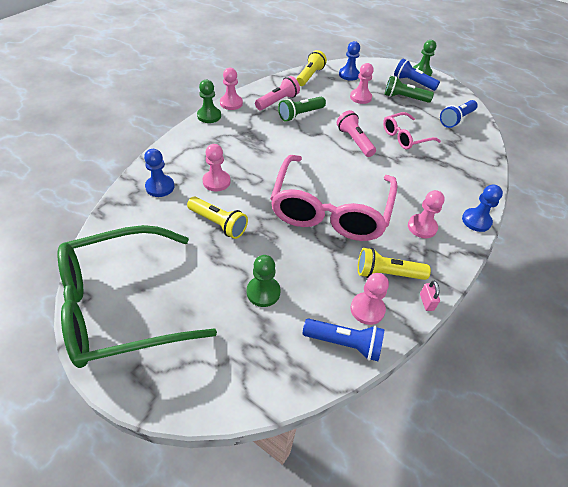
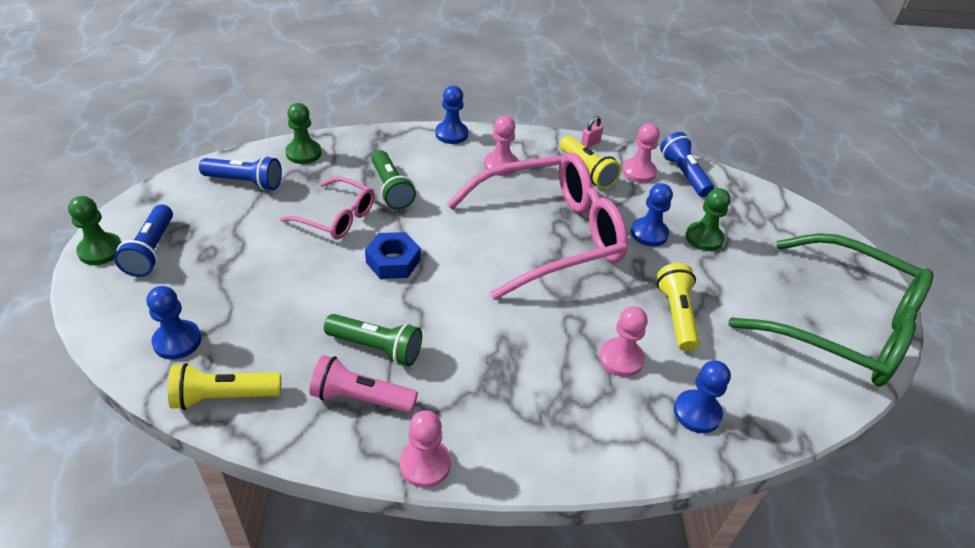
camera: 125 degrees left, 5 degrees down
(209, 116) = (493, 471): green pawn -> green pawn (303, 153)
(293, 262) = (649, 233): none -> blue pawn
(354, 141) = (393, 261): pink flashlight -> blue nut
(360, 97) = (256, 296): pink pawn -> none
(404, 98) = (218, 246): green flashlight -> green flashlight (391, 189)

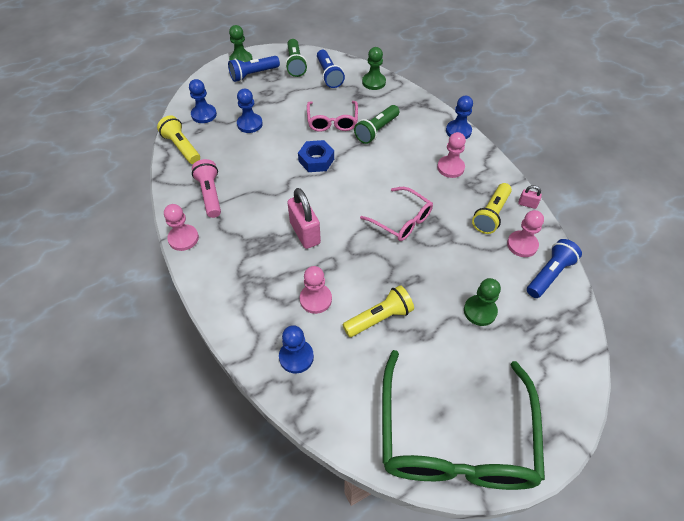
camera: 65 degrees right, 10 degrees up
(377, 348) = (247, 184): green flashlight -> green flashlight (295, 64)
(510, 324) = (305, 233): none -> pink padlock
(549, 235) = (401, 220): pink glasses -> pink glasses, size x0.50
(649, 233) = (453, 275): blue pawn -> blue pawn (249, 124)

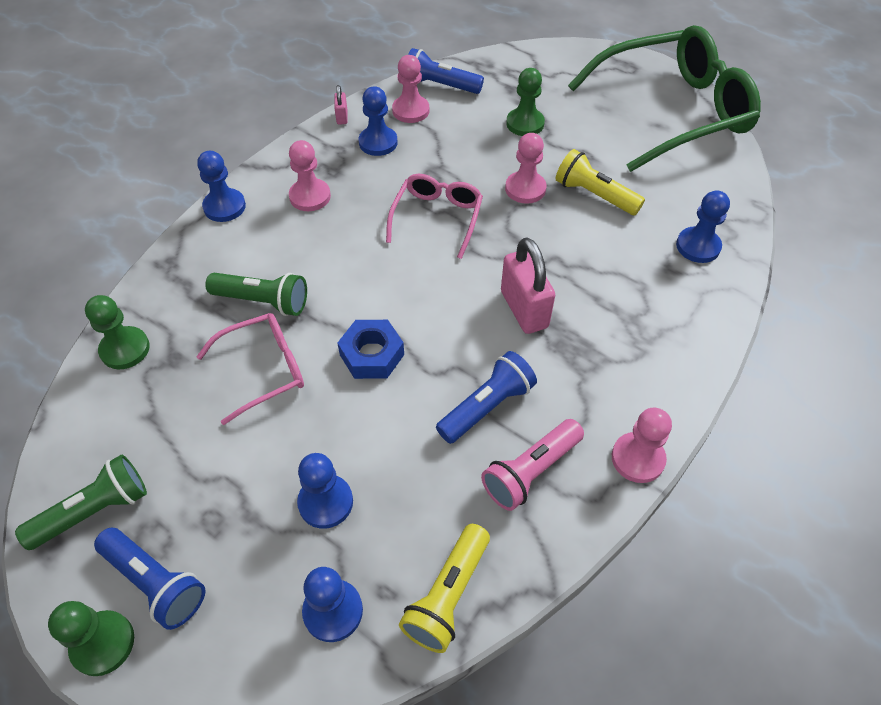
camera: 115 degrees left, 0 degrees up
(305, 233) = (524, 309): pink padlock -> pink padlock turned 60 degrees counterclockwise
(315, 299) = (614, 258): pink pawn -> pink pawn (525, 189)
(329, 75) = (121, 430): blue flashlight -> blue flashlight (487, 406)
(491, 215) = (378, 142): yellow flashlight -> blue pawn

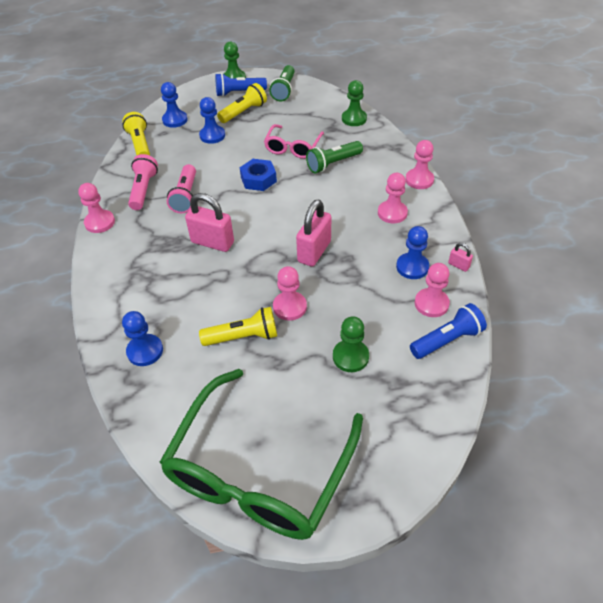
camera: 135 degrees right, 5 degrees down
(217, 516) = (244, 112): none -> yellow flashlight
(224, 207) = (419, 180): blue pawn -> pink pawn
(437, 218) = (314, 252): pink glasses -> pink padlock
(487, 406) = (185, 196): blue flashlight -> pink flashlight

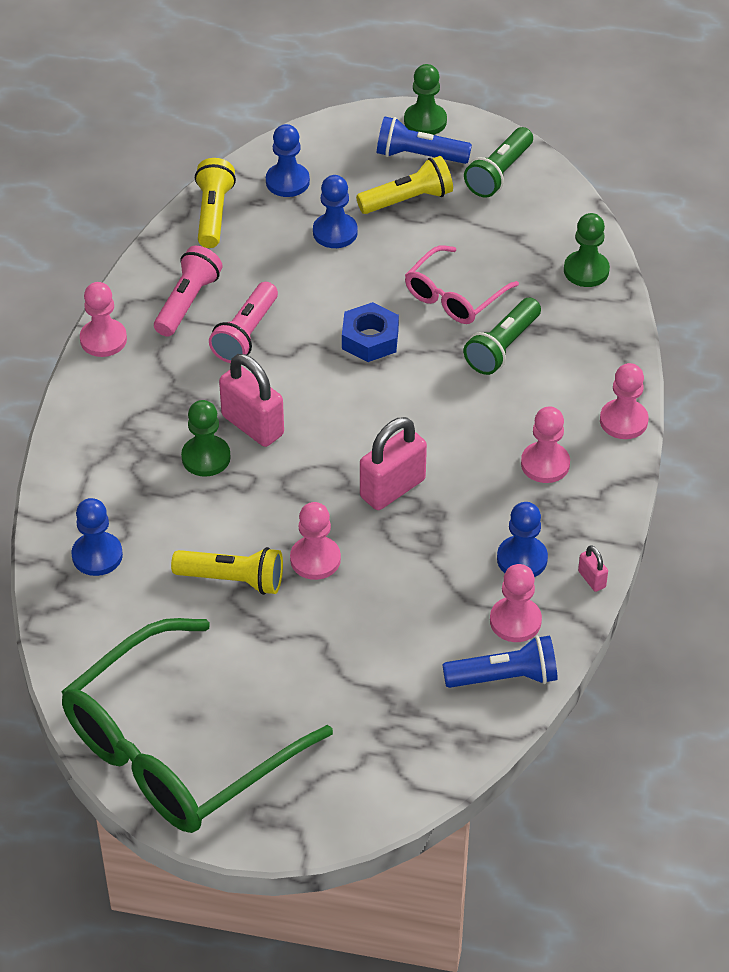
camera: 20 degrees right, 0 degrees up
(333, 164) = (502, 347): green flashlight -> green flashlight turned 45 degrees counterclockwise
(350, 357) = (361, 654): green pawn -> green pawn (206, 457)

